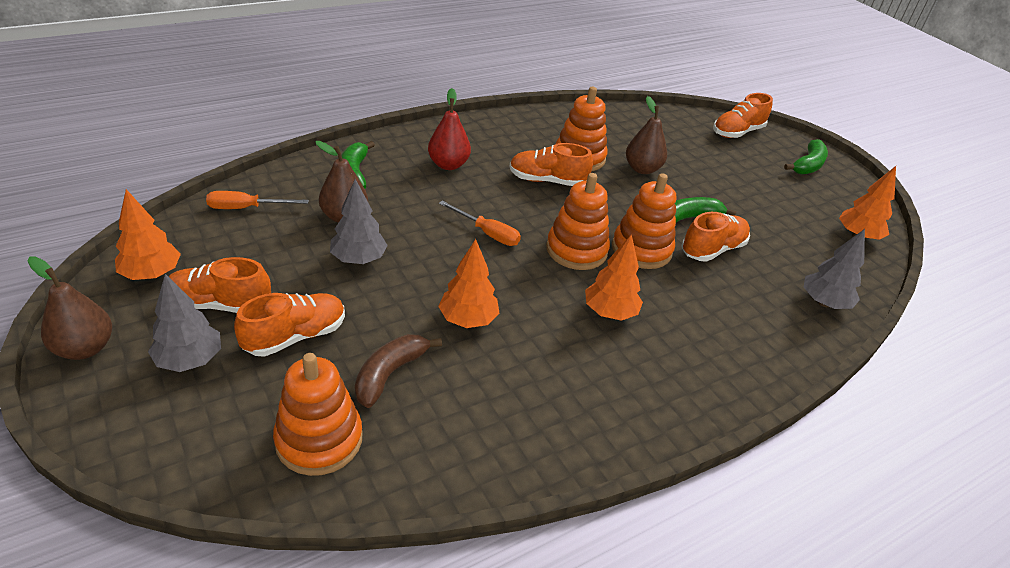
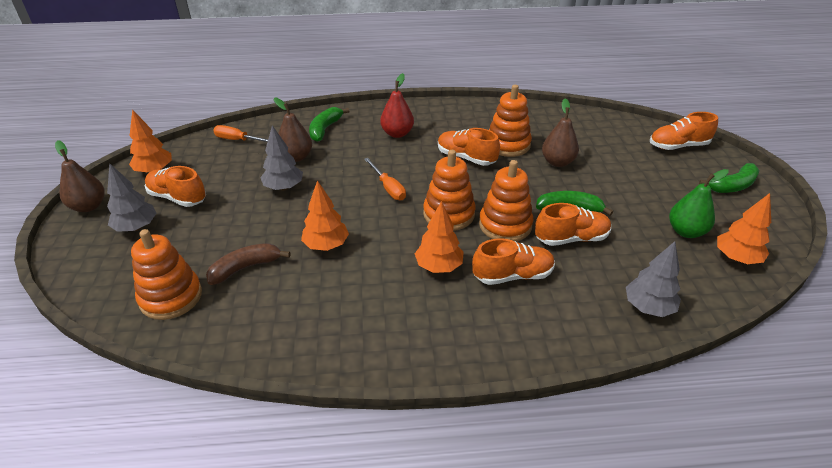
camera: 30 degrees right, 0 degrees up
(295, 336) = (206, 228): orange shoe -> orange shoe (512, 275)
(802, 219) = (686, 231): none -> green pear

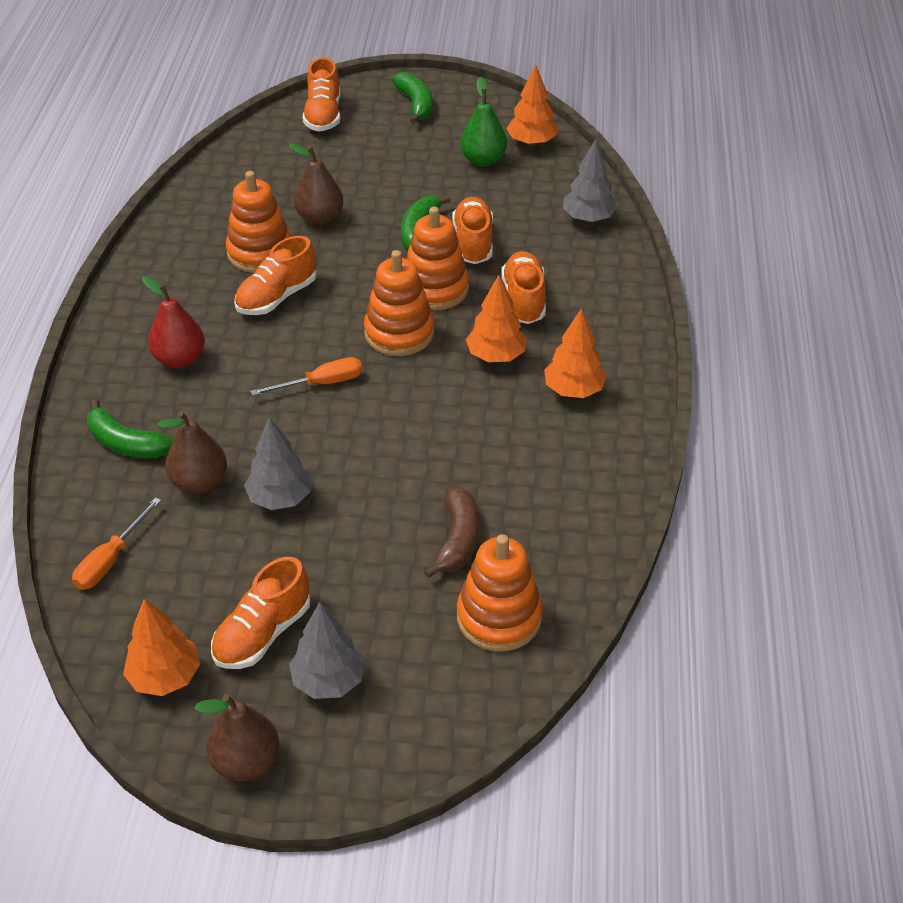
camera: 80 degrees left, 5 degrees up
(245, 268) = (457, 539): brown banana -> brown banana turned 150 degrees counterclockwise
(326, 245) = (431, 455): orange tree -> orange tree (573, 390)

